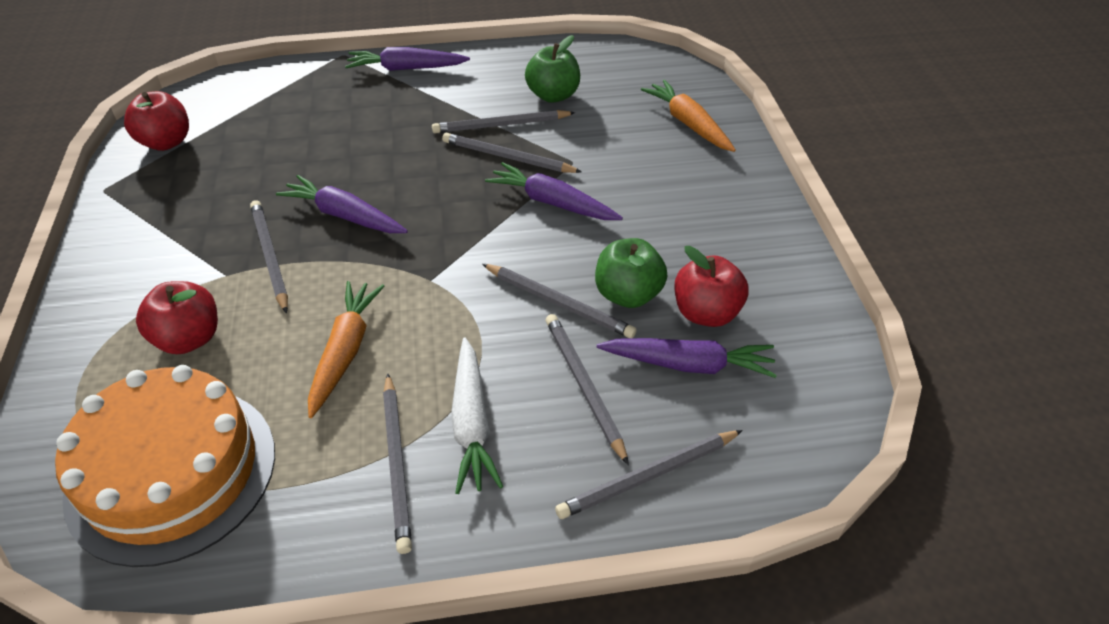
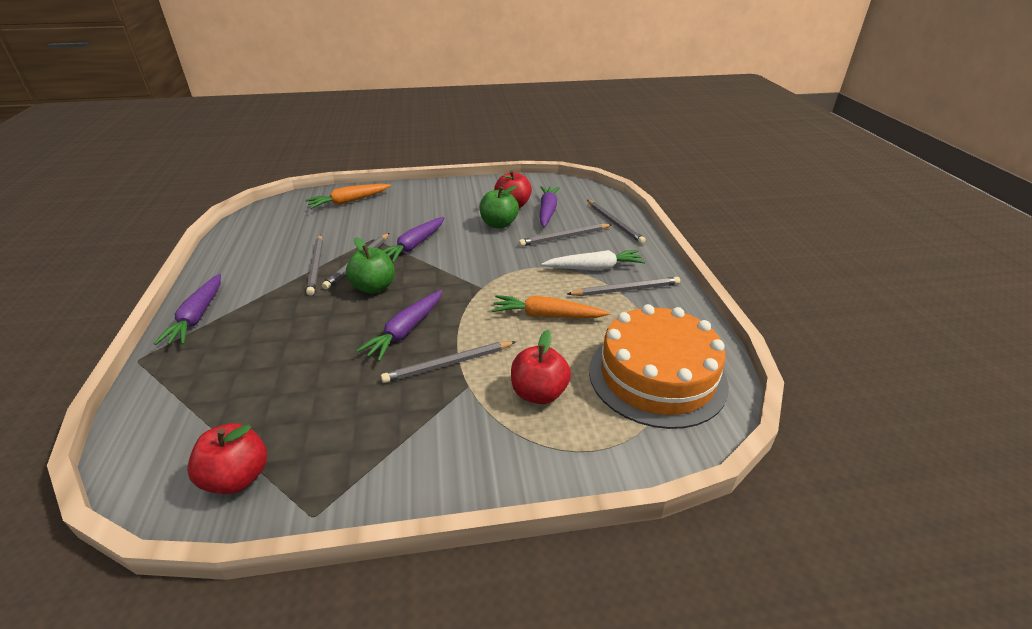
camera: 90 degrees left, 10 degrees down
(553, 95) = (288, 245): green apple -> green apple (374, 287)
(559, 303) = (504, 243): grey pencil -> none

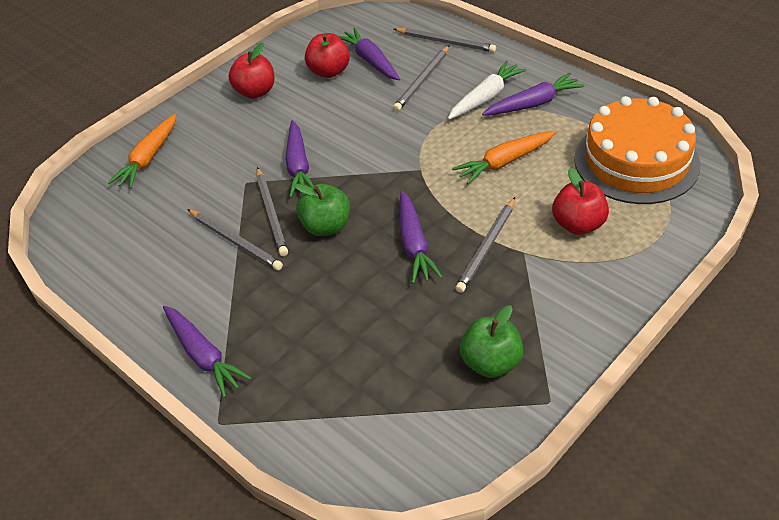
camera: 35 degrees left, 10 degrees up
(237, 477) = (461, 423): red apple -> red apple (255, 92)
(499, 224) = (345, 99): green apple -> green apple (491, 363)
(625, 290) = (533, 103): grey pencil -> purple carrot

